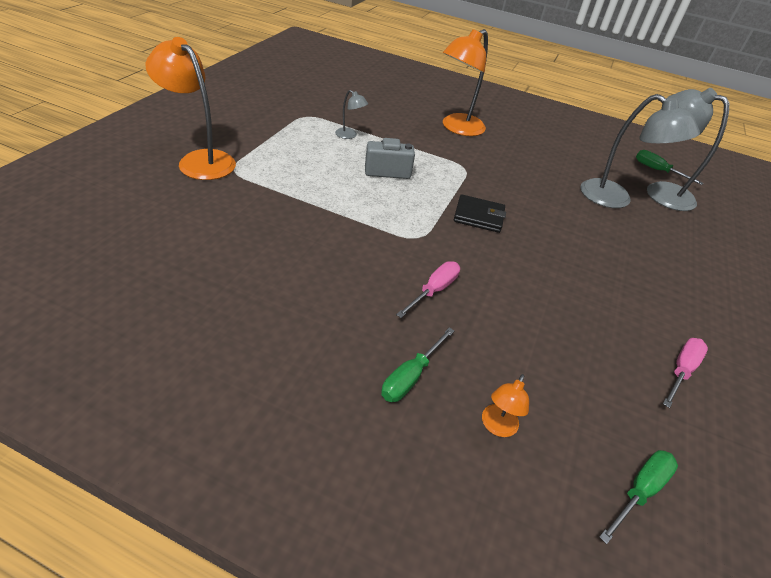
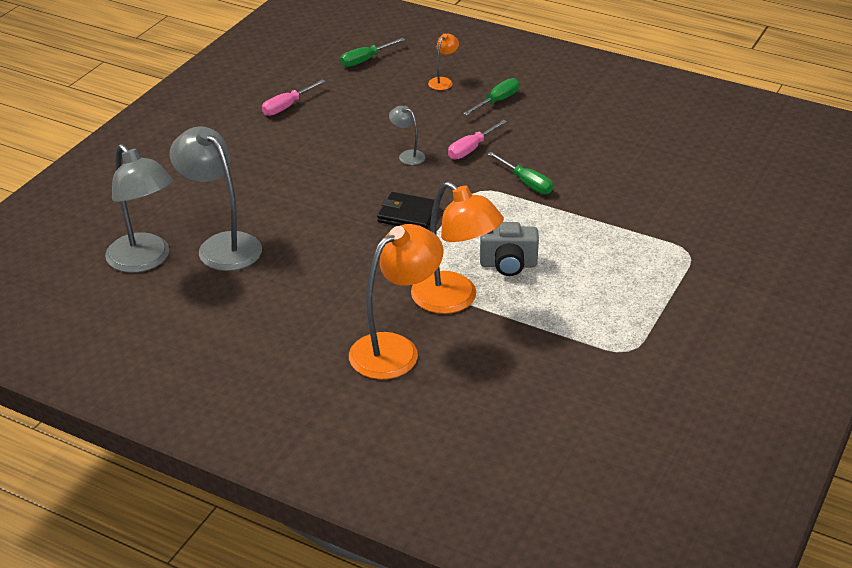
camera: 170 degrees left, 5 degrees down
(200, 160) = (732, 262): orange lamp -> orange lamp (454, 300)
(349, 135) = (560, 318): grey lamp -> grey lamp (407, 155)
(657, 170) = (113, 295): green screwdriver -> green screwdriver (526, 183)

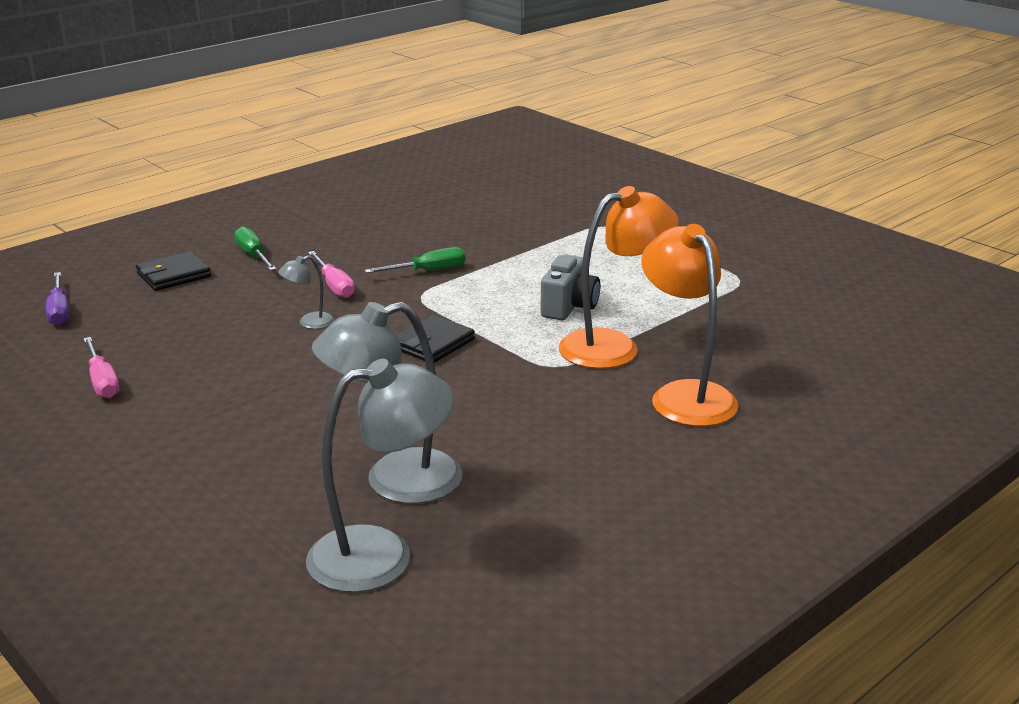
camera: 70 degrees left, 10 degrees down
(365, 60) = (59, 311): green screwdriver -> purple screwdriver
(443, 81) = (174, 275): orange lamp -> black wallet

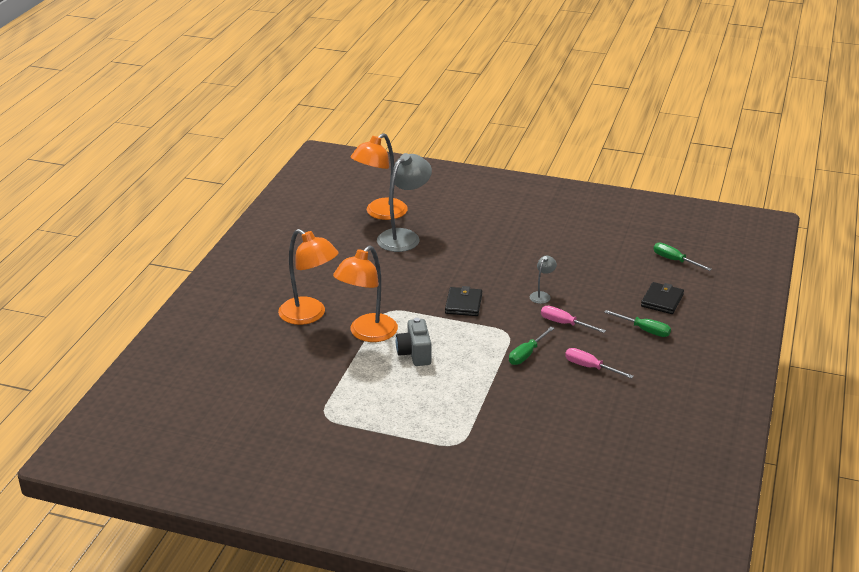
camera: 150 degrees right, 5 degrees up
(59, 311) = (674, 260): purple screwdriver -> green screwdriver
(102, 381) = (585, 236): pink screwdriver -> pink screwdriver (590, 367)
(381, 555) = (380, 213): grey lamp -> orange lamp

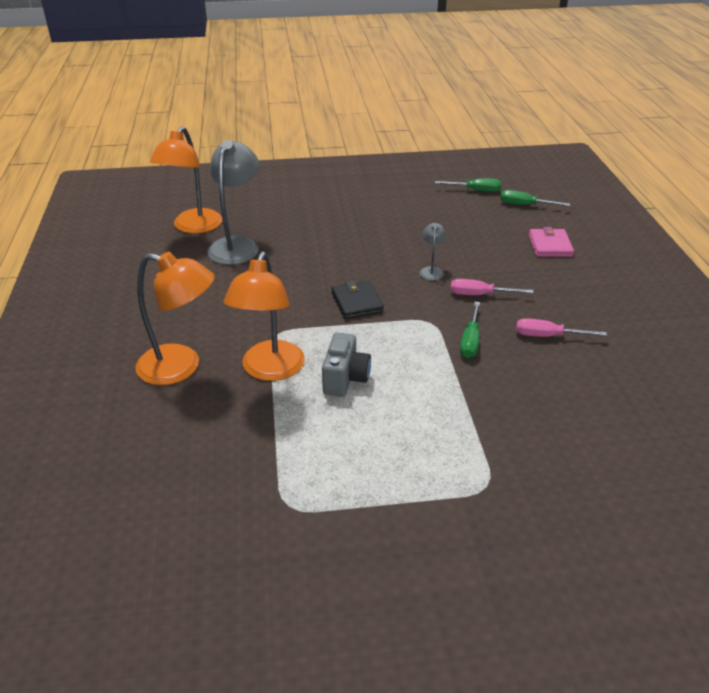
camera: 25 degrees left, 5 degrees up
(415, 354) = (345, 379): grey camera -> grey camera turned 135 degrees counterclockwise
(644, 330) = (562, 280): green screwdriver -> green screwdriver (475, 190)
(662, 300) = (550, 245): black wallet -> pink wallet

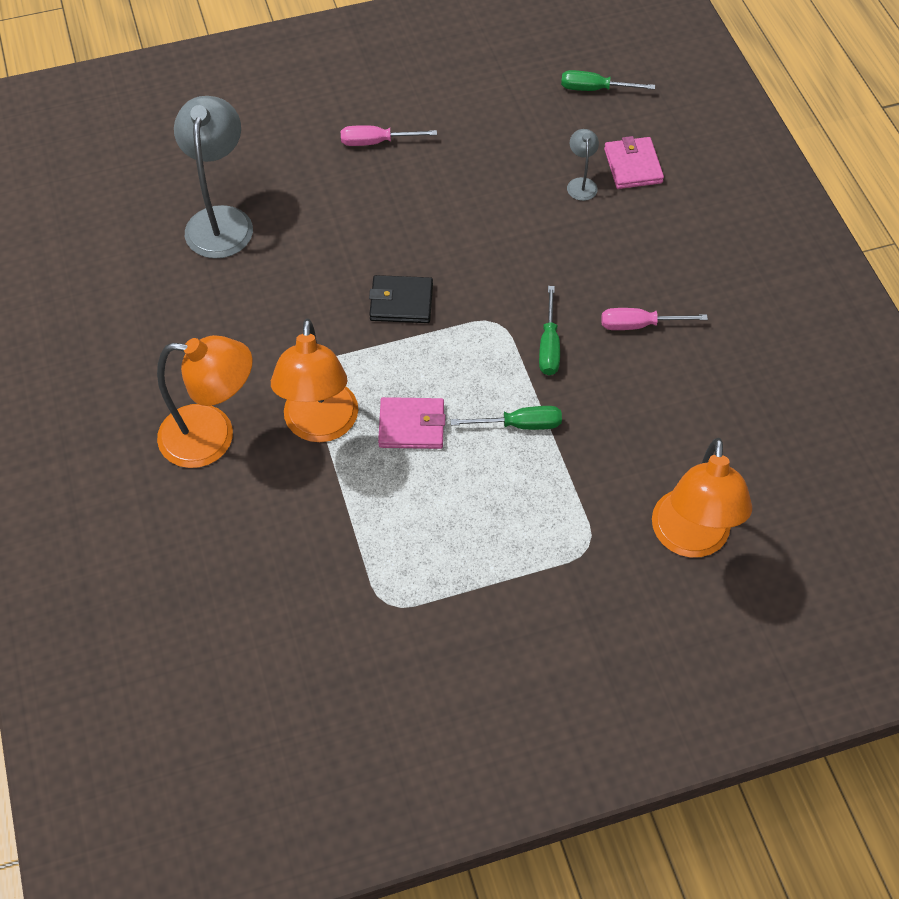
camera: 10 degrees left, 20 degrees up
(193, 227) = (150, 192): orange lamp -> orange lamp (690, 539)
(345, 379) = (411, 425): grey camera -> pink wallet
(356, 302) = (401, 302): black wallet -> black wallet turned 60 degrees counterclockwise
(431, 271) = (486, 233): grey lamp -> grey lamp (581, 184)
(475, 190) = (525, 66): green screwdriver -> green screwdriver (519, 424)
(480, 295) = (552, 268): pink screwdriver -> pink screwdriver (376, 142)

